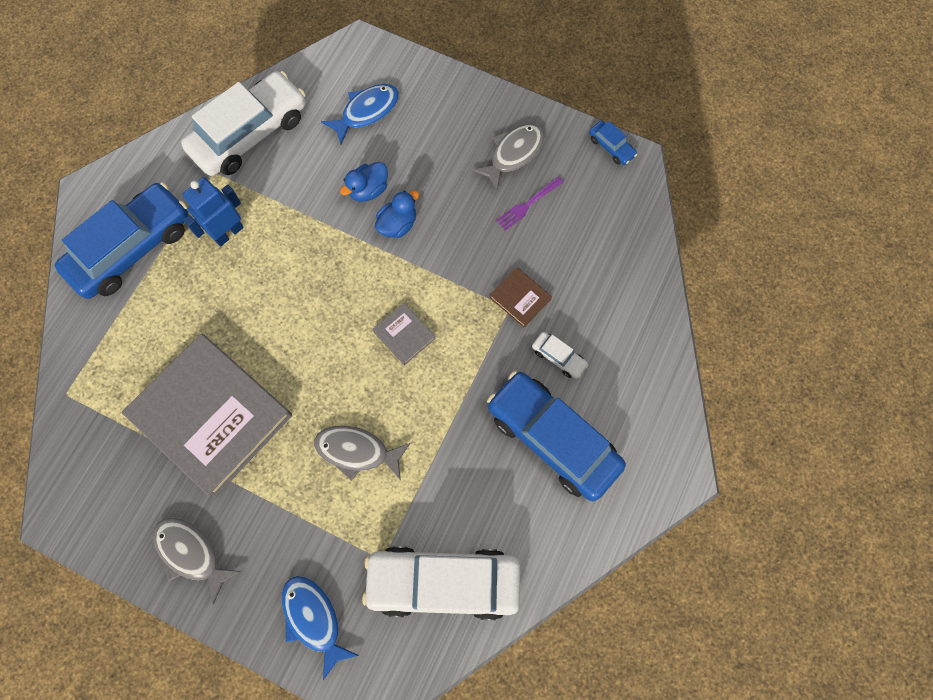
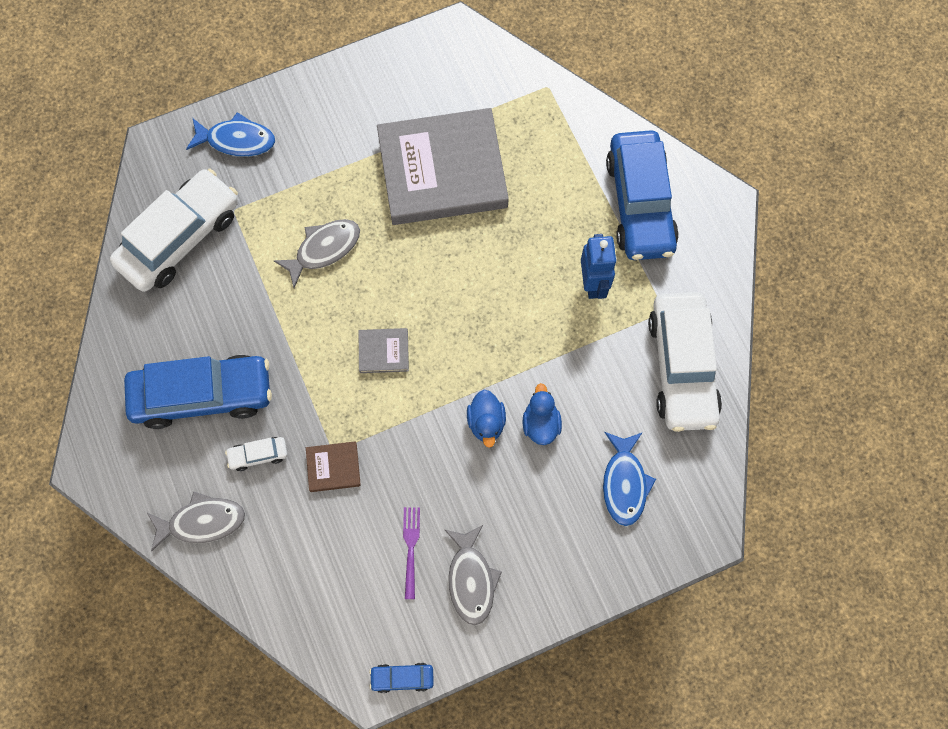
camera: 130 degrees right, 0 degrees up
(191, 553) = (352, 95): grey fish -> grey fish (202, 522)

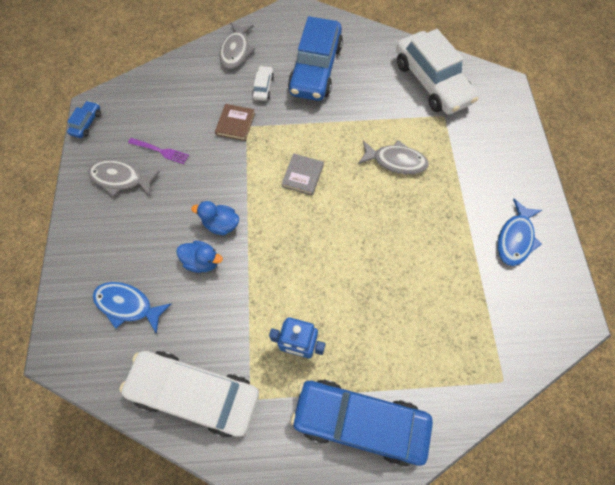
camera: 110 degrees right, 5 degrees down
(236, 140) = (501, 131): blue fish -> blue fish (515, 238)
(324, 249) = (395, 161): grey fish -> grey fish turned 60 degrees counterclockwise
(442, 170) = (439, 262): grey book -> none

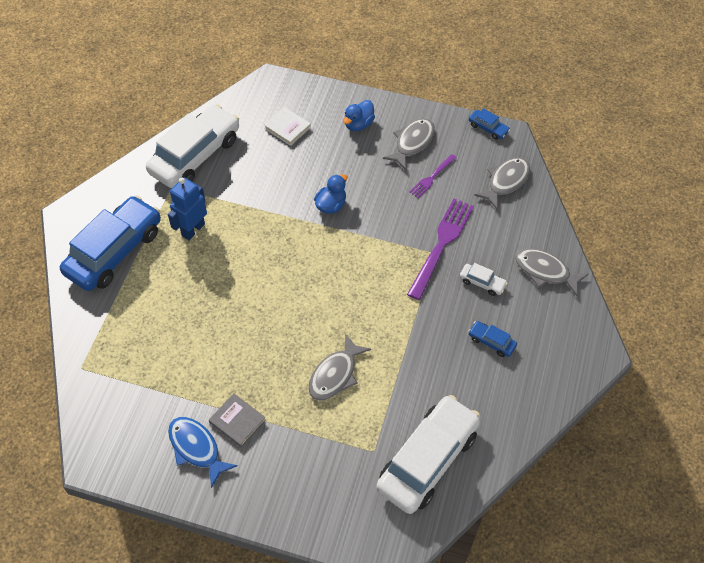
camera: 110 degrees right, 10 degrees down
(128, 305) = (287, 128): blue fish -> white book
(149, 95) = (506, 181): none -> grey fish
(202, 261) = (301, 183): blue duck -> blue duck (358, 124)
(235, 124) = (441, 245): brown book -> purple fork
(302, 175) = (354, 284): grey book -> grey book (237, 421)
(315, 69) = (491, 342): blue car -> blue car, size x0.41
(431, 82) = (428, 460): white car -> white car turned 135 degrees clockwise

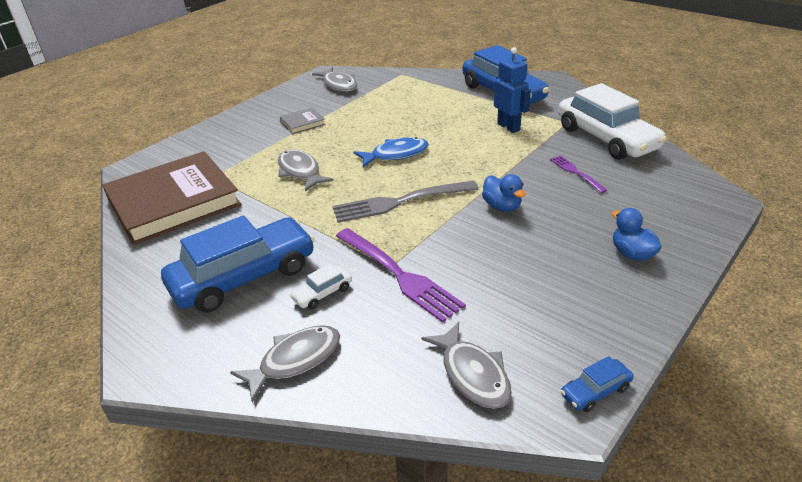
camera: 115 degrees right, 20 degrees down
(196, 448) = (298, 106): blue fish -> blue fish (396, 155)
(287, 128) = (636, 198): white book -> none
(352, 275) = (400, 202): none -> grey fork
(412, 143) = (584, 294): grey fish -> grey fish (339, 85)
(428, 460) = (173, 202): white car -> brown book
(432, 177) = (512, 297): purple fork -> purple fork (576, 173)
(491, 342) = (244, 277): blue car -> blue car, size x2.42

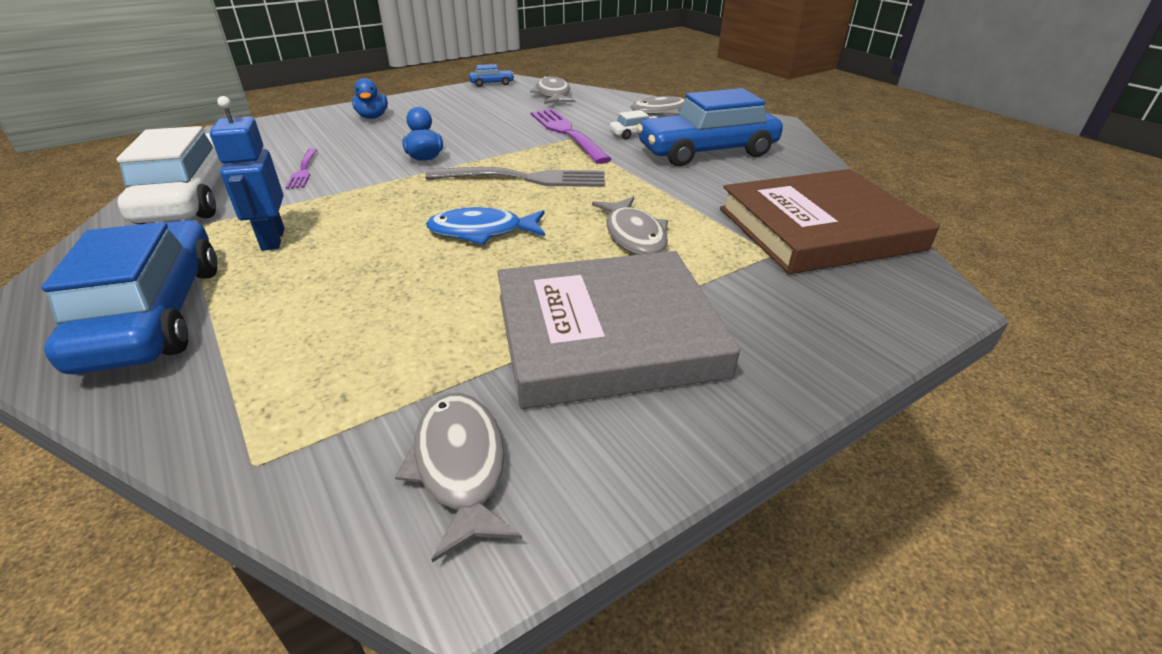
camera: 165 degrees left, 0 degrees up
(302, 123) = (607, 334): grey book -> grey book, size x2.49

